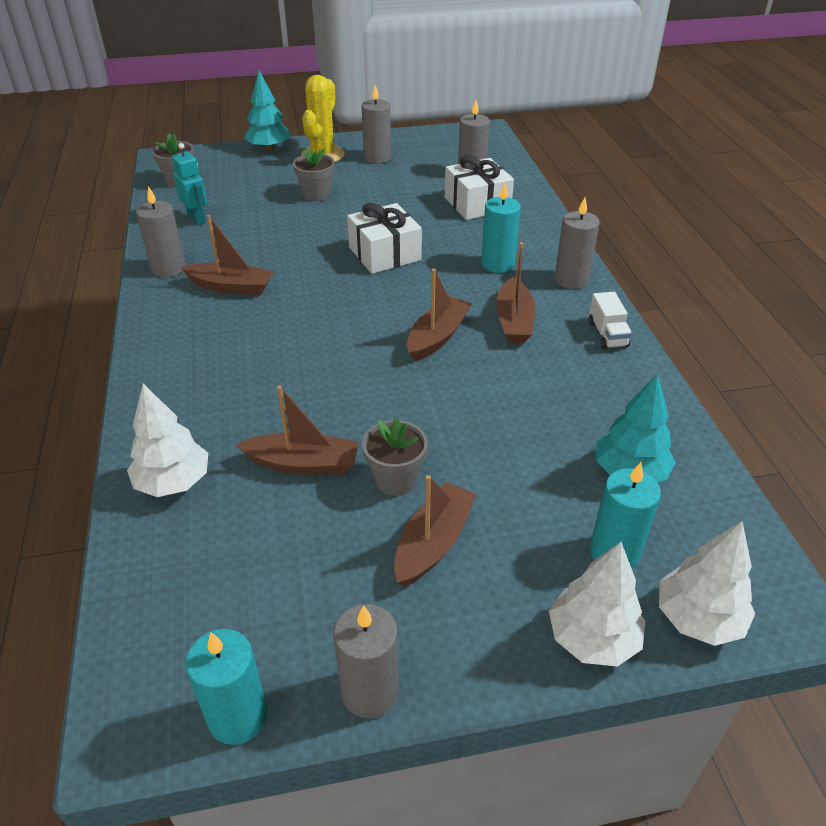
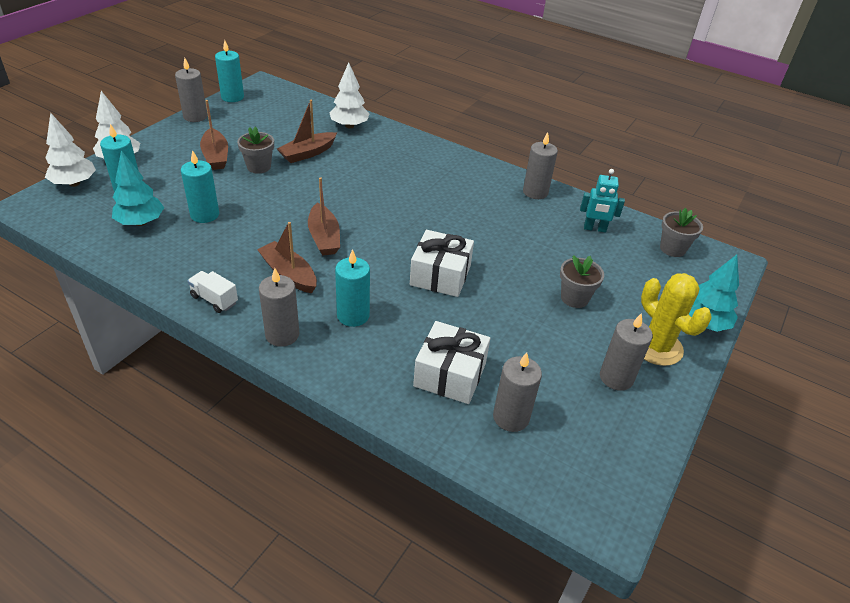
camera: 130 degrees right, 0 degrees up
(231, 287) = (483, 201): brown boat -> none
(539, 438) = (205, 215): none -> turquoise candle

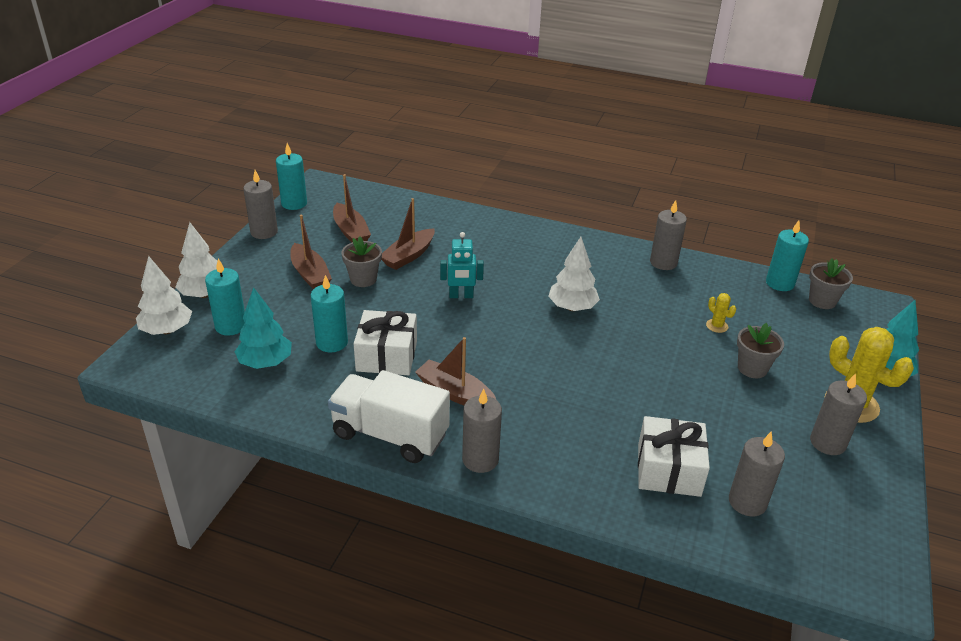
camera: 10 degrees left, 5 degrees down
(214, 299) = (390, 434): white truck -> white truck, size x2.06
(324, 237) = (472, 347): brown boat -> brown boat (351, 231)
(349, 126) = (438, 218): white tree -> white tree (572, 307)
(353, 315) = (543, 426): turquoise candle -> turquoise candle (780, 283)
(440, 275) = (610, 367): white gift -> white gift (387, 356)
(559, 255) = (717, 326): none -> yellow cactus
(594, 229) = (739, 292): turquoise robot -> turquoise robot (461, 296)

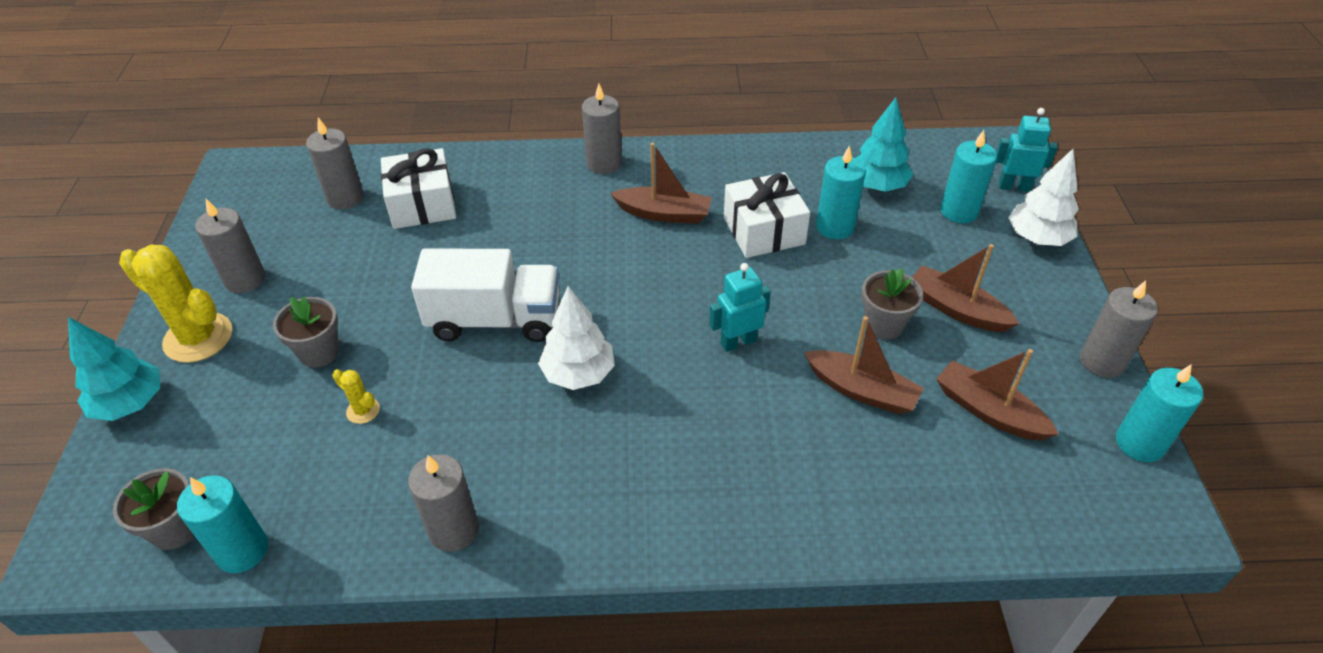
camera: 160 degrees right, 10 degrees up
(167, 330) = (1014, 186): white tree -> turquoise robot
(390, 434) = (699, 159): white truck -> white truck (495, 320)
(408, 256) = (862, 390): brown boat -> brown boat turned 105 degrees clockwise

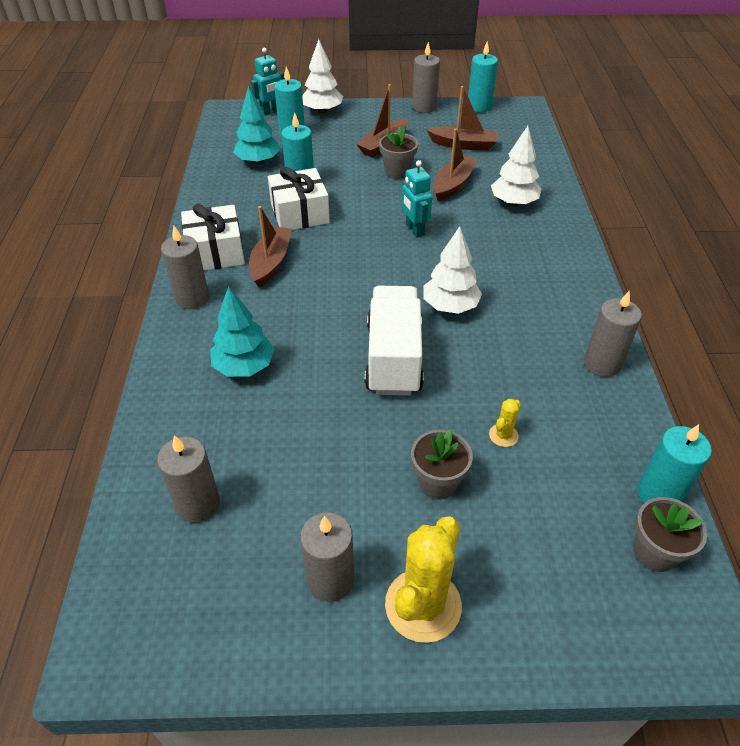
camera: 90 degrees left, 0 degrees up
(130, 404) = (523, 648): turquoise tree -> turquoise tree (244, 366)
(422, 204) = (225, 429): white gift -> white gift (216, 252)
(824, 467) = (513, 202): none -> white tree
(988, 411) = (463, 145): brown boat -> brown boat turned 120 degrees counterclockwise
(1014, 186) = (271, 112): turquoise robot -> turquoise robot turned 135 degrees counterclockwise

